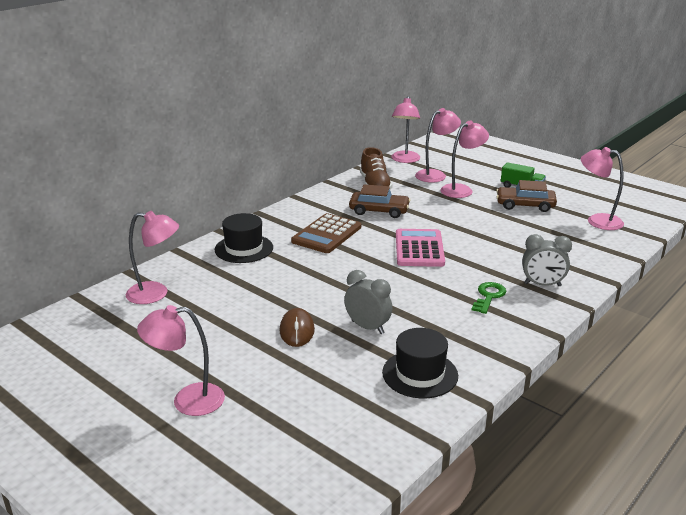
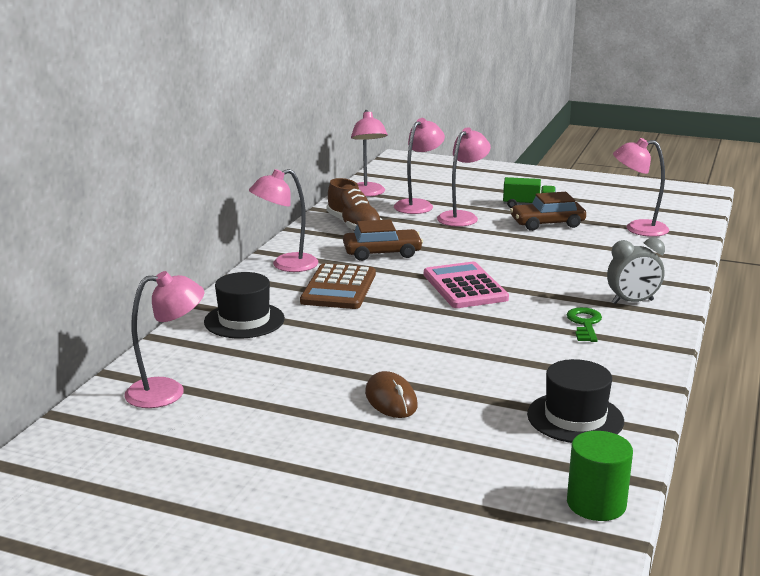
camera: 20 degrees left, 5 degrees down
(187, 401) = (317, 505): pink lamp -> pink lamp (286, 265)
(367, 327) = (474, 380): grey clock -> none
(381, 448) = (596, 504): none -> green cylinder

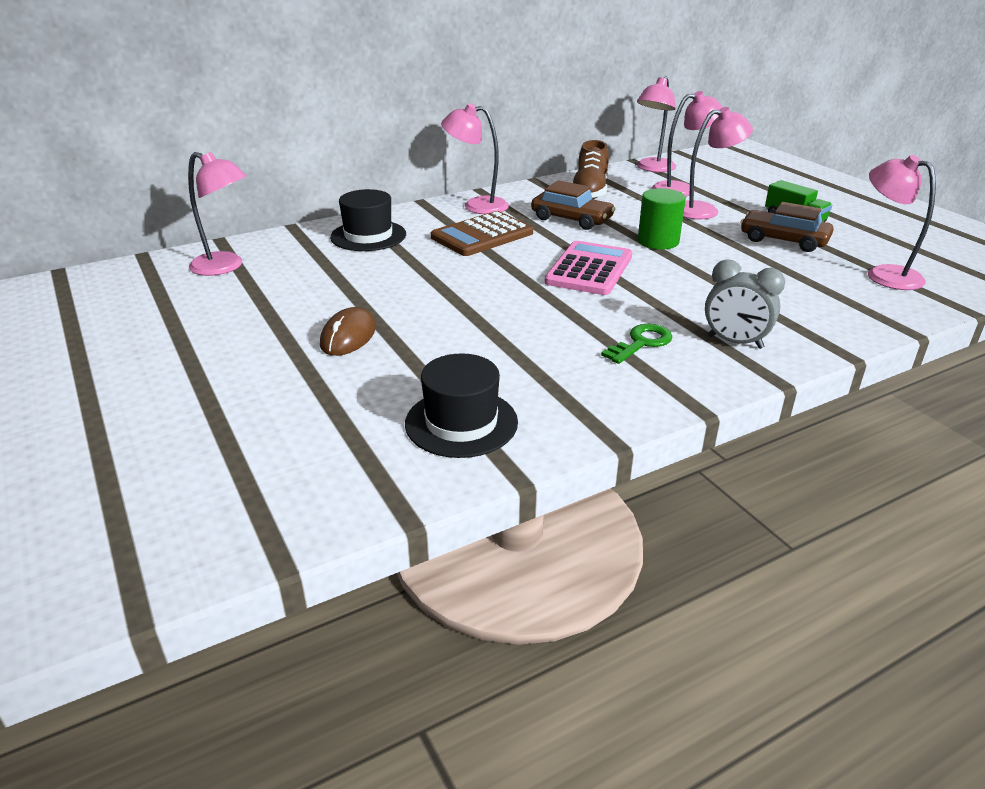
camera: 40 degrees right, 10 degrees up
(596, 504) = (325, 508): green cylinder -> green cylinder (658, 241)

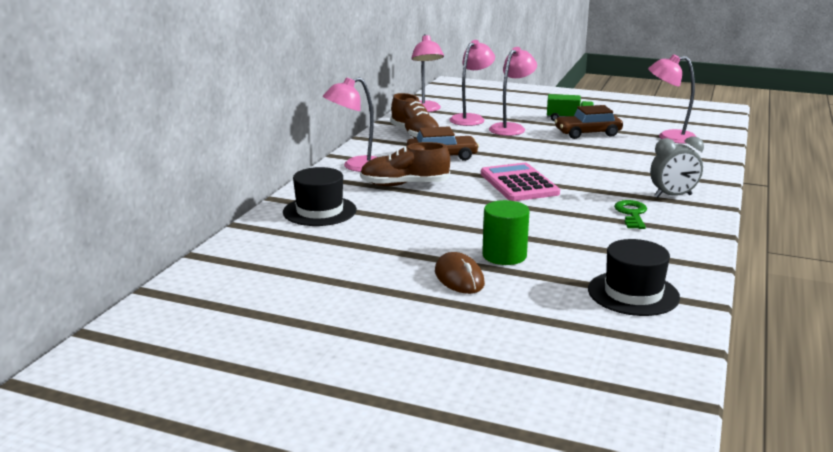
camera: 40 degrees left, 10 degrees down
(225, 267) = (250, 271): pink lamp -> none
(482, 235) = (404, 185): brown calculator -> brown shoe
(658, 241) = (523, 154): green cylinder -> green cylinder (504, 255)

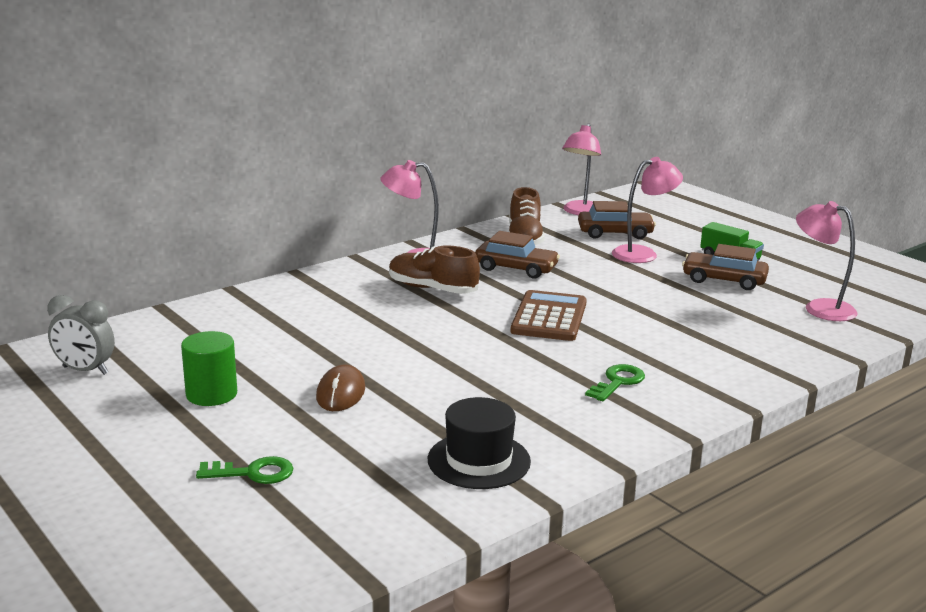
camera: 30 degrees right, 0 degrees up
(319, 211) = (316, 295): black hat -> none
(471, 118) = (615, 233): pink lamp -> brown car
(491, 359) = (253, 473): none -> green key
(504, 255) = (415, 385): green cylinder -> green cylinder (211, 394)
(519, 183) = (549, 317): pink calculator -> brown calculator
(673, 196) = (701, 376): grey clock -> grey clock (85, 370)

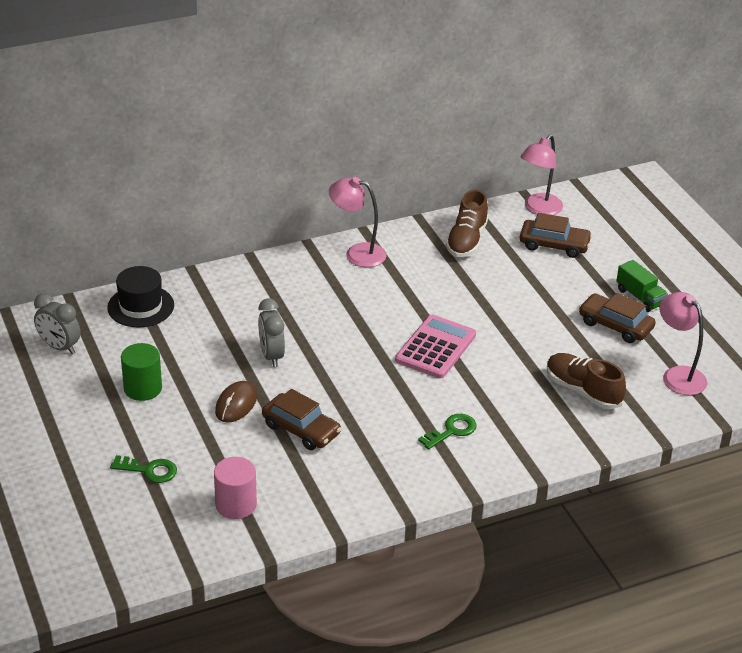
camera: 15 degrees right, 15 degrees up
(362, 346) = (271, 356): none -> grey clock
(391, 491) = (236, 504): none -> pink cylinder
(432, 289) = (355, 296): brown shoe -> brown shoe (583, 391)
(479, 460) = (308, 489): black hat -> black hat (140, 306)
(516, 268) = (438, 280): brown car -> brown car (301, 429)
(549, 317) = (436, 347): brown calculator -> pink calculator
(643, 254) = (563, 278): pink lamp -> none

